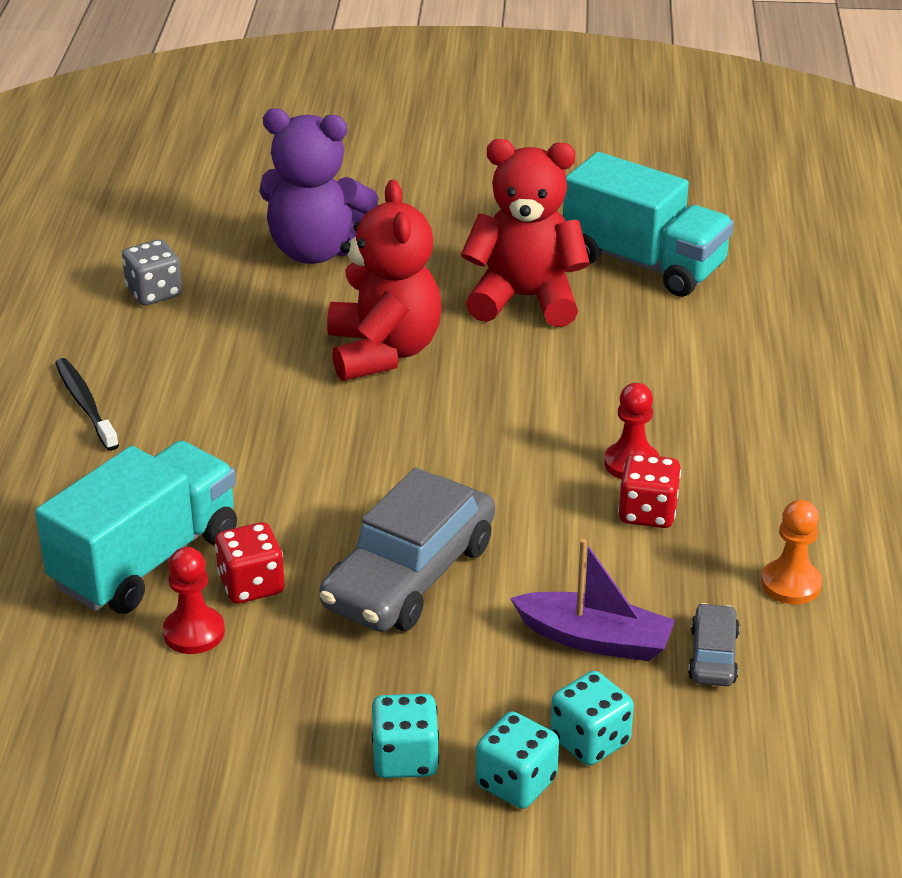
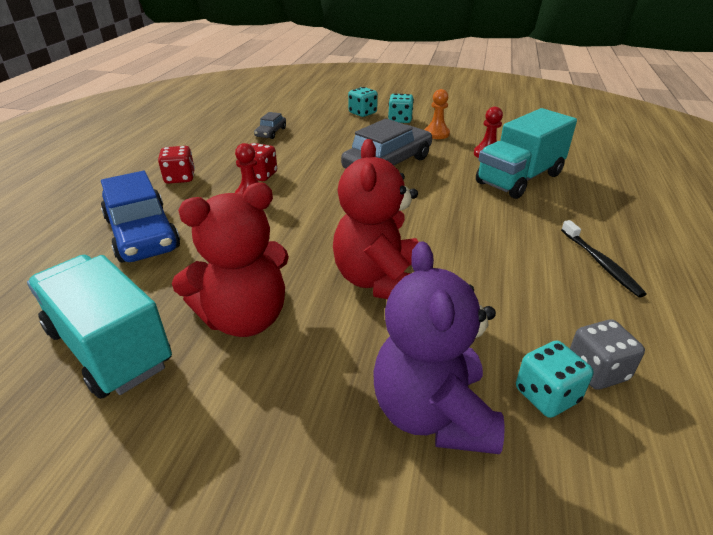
camera: 170 degrees left, 0 degrees up
(251, 585) = (463, 166): red dice -> red dice (180, 178)
(316, 251) = (433, 413): purple teddy bear -> purple teddy bear turned 120 degrees counterclockwise
(525, 299) = (244, 318): red teddy bear -> red teddy bear turned 45 degrees counterclockwise
(590, 741) = (332, 119): turquoise dice -> turquoise dice (546, 395)
(595, 639) = (314, 140): purple boat -> none
(741, 380) = (142, 234): none -> blue car
(791, 584) = (218, 148): orange pawn -> orange pawn (436, 134)

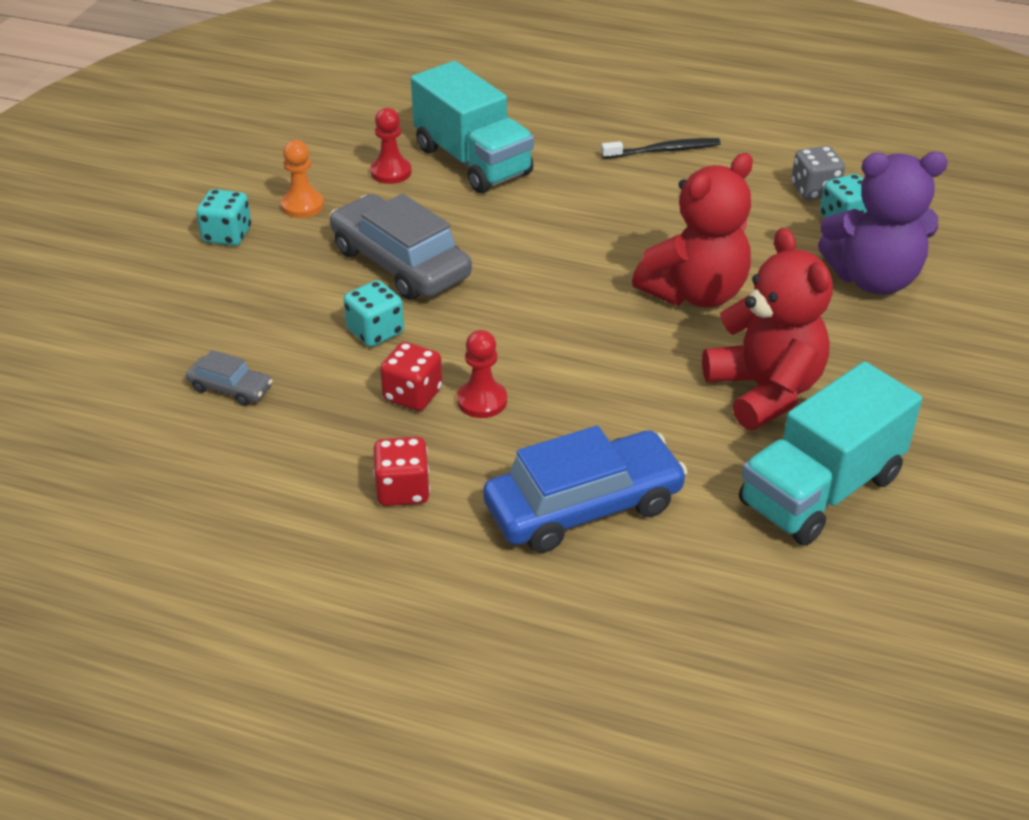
camera: 85 degrees left, 5 degrees up
(362, 113) = (176, 274): turquoise dice -> turquoise dice (375, 332)
(379, 281) = (695, 293): red teddy bear -> red teddy bear turned 45 degrees counterclockwise

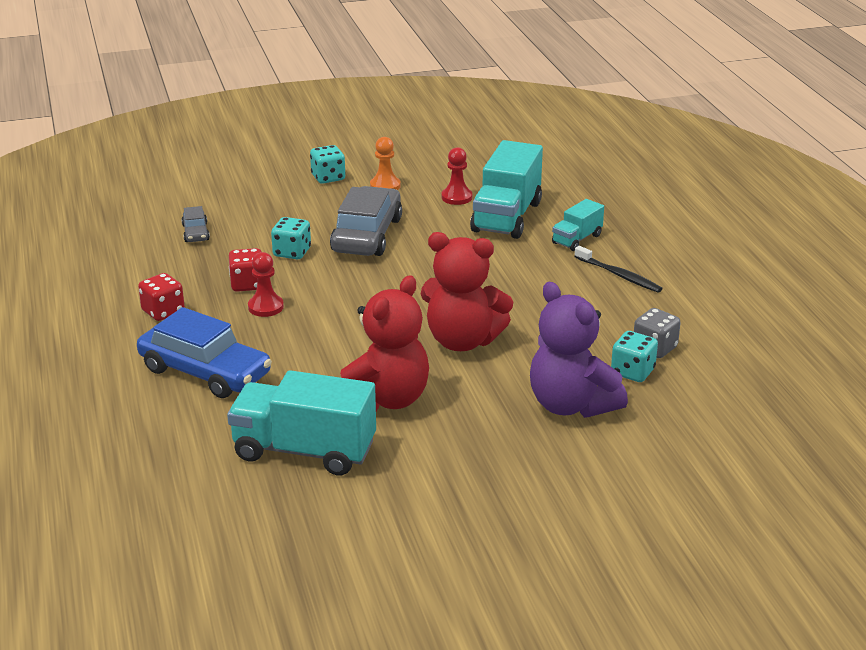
camera: 55 degrees right, 10 degrees down
(568, 142) = (577, 239): none -> turquoise truck

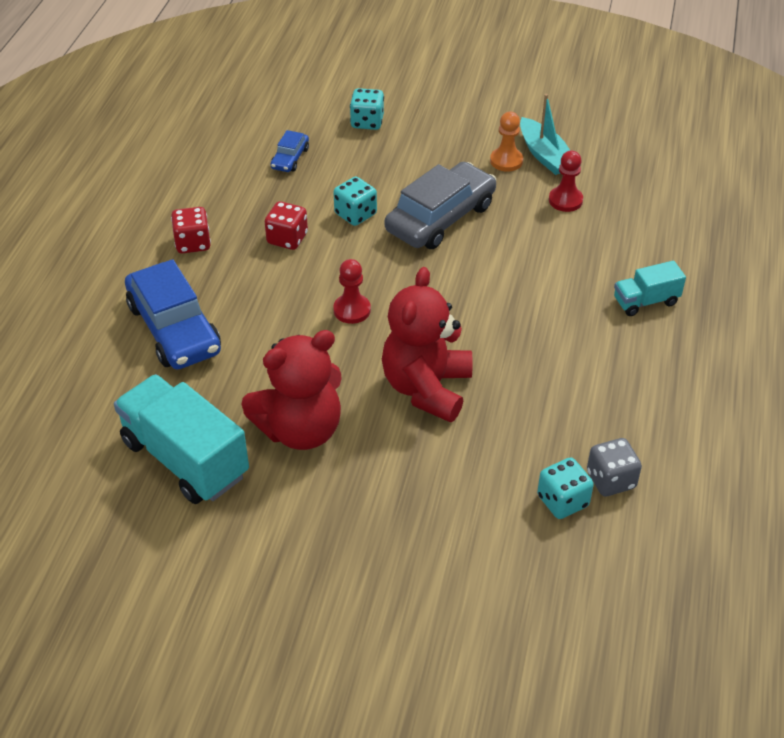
camera: 30 degrees right, 15 degrees up
(195, 232) = (290, 158): grey car -> blue car
(265, 307) = (282, 272): red pawn -> red pawn (352, 310)
(328, 177) = (460, 131): turquoise dice -> turquoise dice (367, 122)
(412, 174) = (545, 155): none -> turquoise boat
(462, 341) = (426, 388): red teddy bear -> red teddy bear turned 60 degrees clockwise
(506, 217) = (596, 244): turquoise truck -> none
(571, 405) = (467, 515): purple teddy bear -> none
(619, 275) = (652, 367): black toothbrush -> none

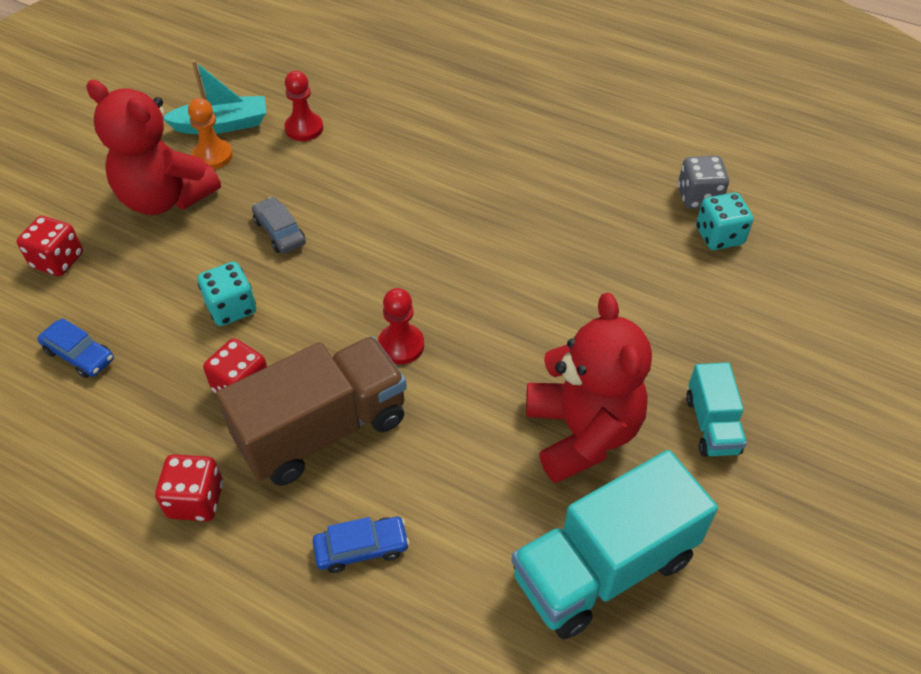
camera: 75 degrees left, 5 degrees up
(174, 328) = (361, 548): blue car -> blue car, size x0.47
(263, 287) = (322, 430): none -> brown truck
(367, 122) = (58, 260): turquoise dice -> red dice
(426, 388) = (547, 304): red teddy bear -> red teddy bear (165, 198)
(440, 218) = (280, 232): grey car -> grey car, size x0.47
(645, 301) = (477, 114): turquoise truck -> turquoise truck (711, 425)

